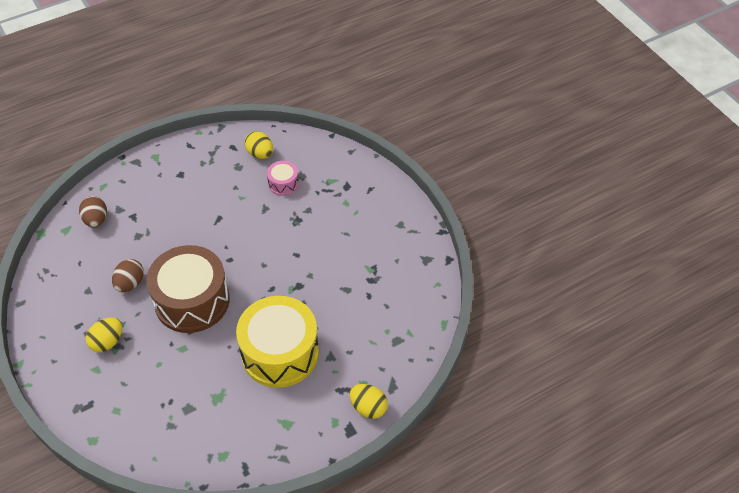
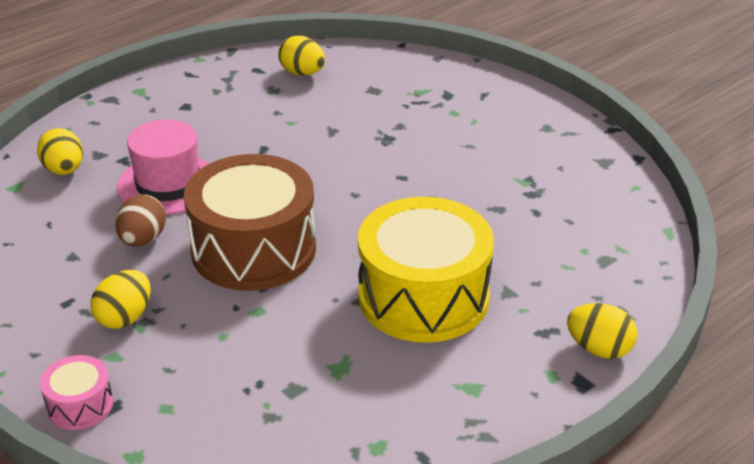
camera: 10 degrees left, 15 degrees down
(96, 220) = (64, 170): brown egg -> yellow egg
(154, 241) = (168, 184): none -> pink hat
(283, 184) = (350, 101): pink drum -> pink drum (80, 405)

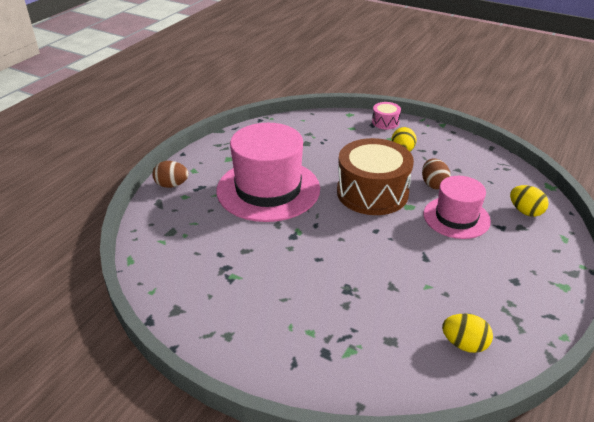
camera: 160 degrees right, 0 degrees up
(423, 297) = (268, 189): yellow drum -> pink hat
(599, 349) = (172, 185): yellow egg -> brown egg

